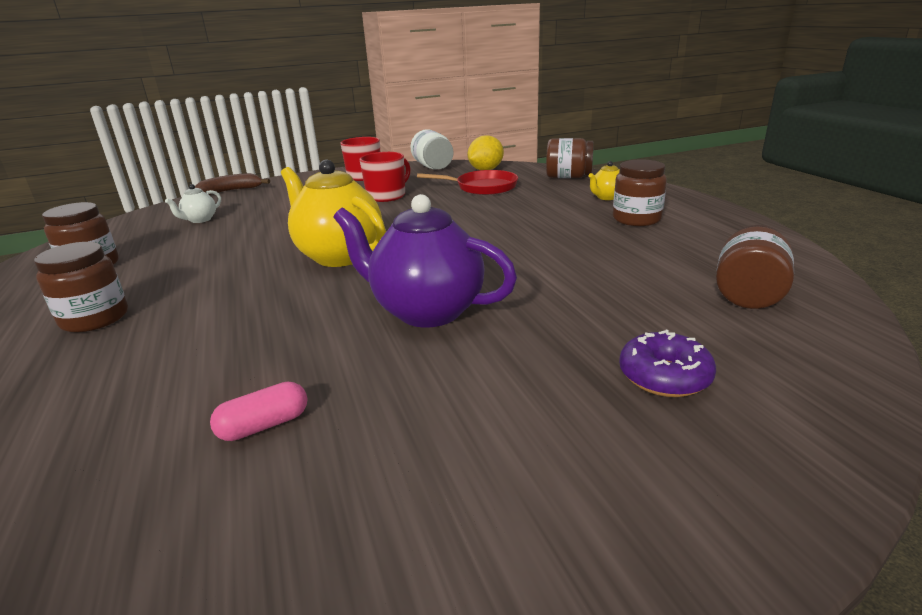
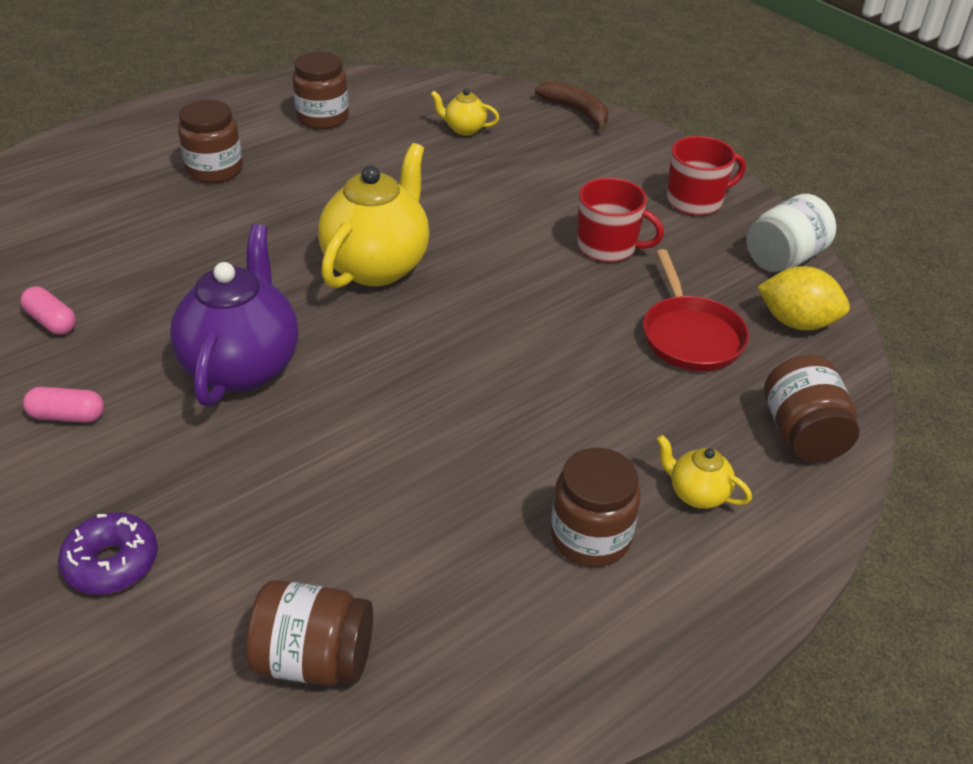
camera: 70 degrees right, 15 degrees up
(200, 220) = (464, 129): white teapot -> yellow teapot
(447, 408) = (67, 416): none -> pink capsule

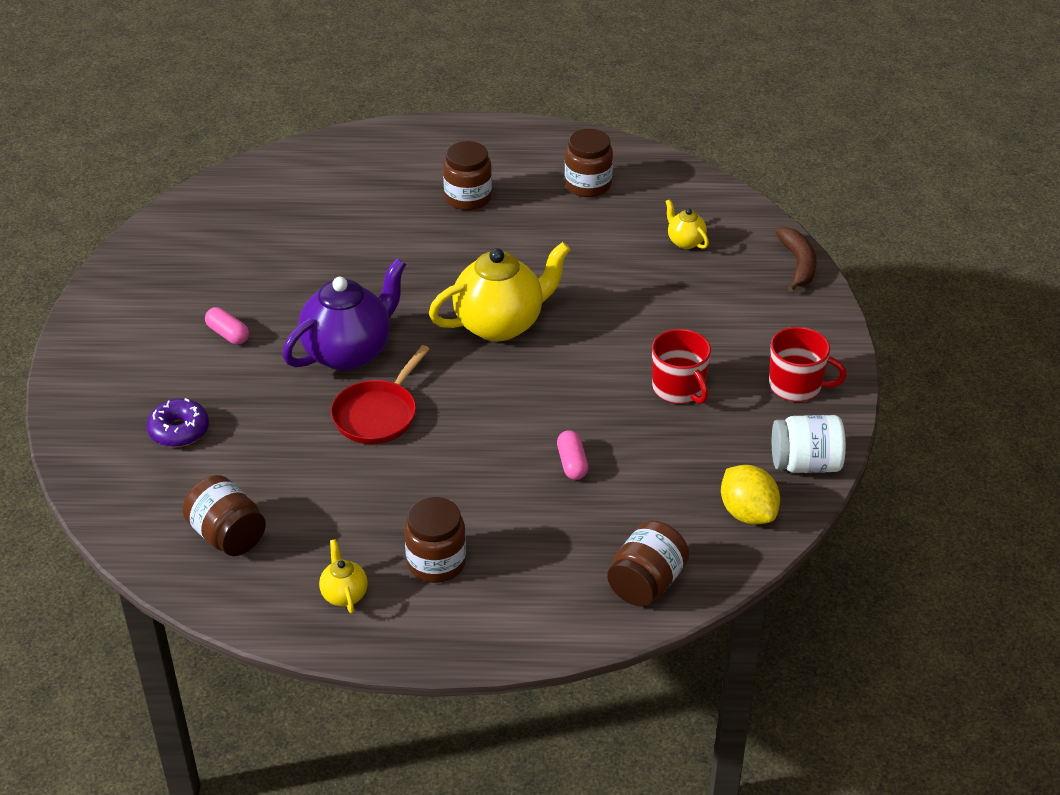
camera: 40 degrees right, 0 degrees up
(51, 321) = (270, 267): pink capsule -> pink capsule (572, 463)
(690, 335) = (656, 481): red pan -> red pan (378, 414)
(696, 494) = (529, 577): yellow teapot -> yellow teapot (344, 594)

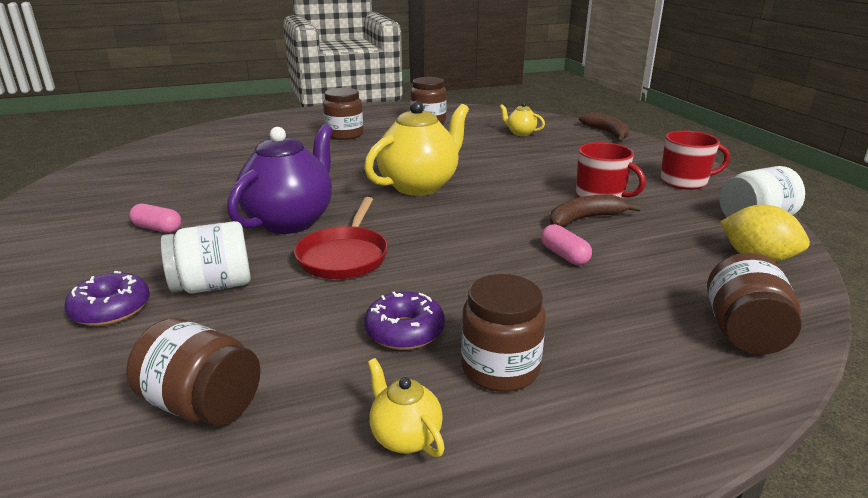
camera: 20 degrees left, 15 degrees down
(259, 423) = (213, 286): none -> white jar
(387, 511) = (404, 331): none -> purple donut
(632, 419) = (584, 219): none -> brown banana

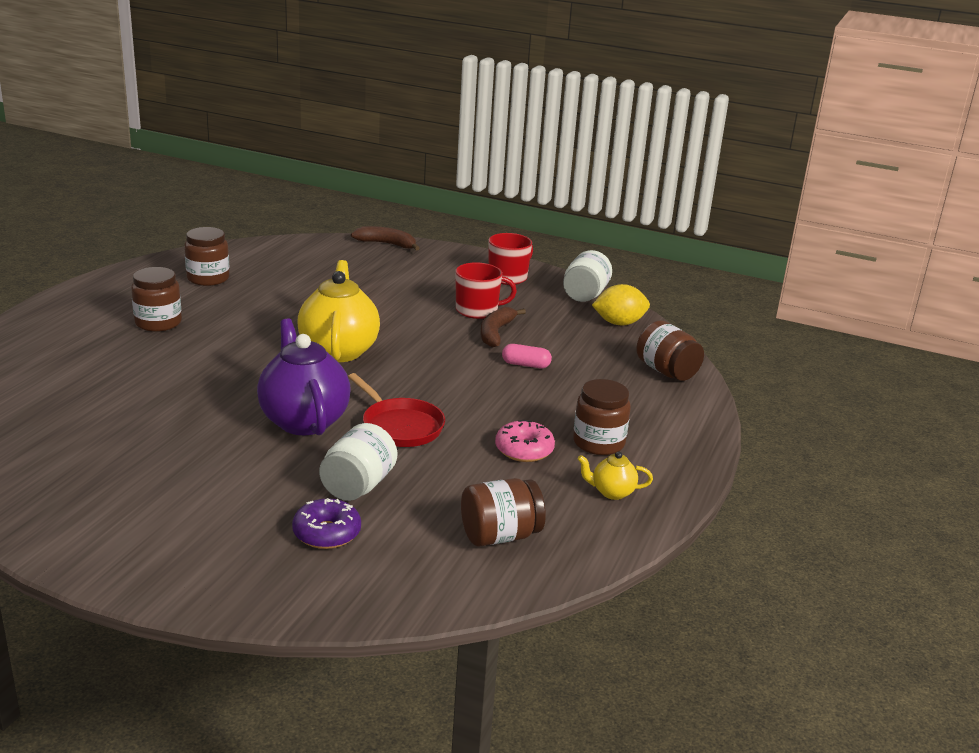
camera: 50 degrees left, 0 degrees up
(157, 228) = (208, 475): pink capsule -> none
(404, 331) = (524, 450): purple donut -> pink donut
(520, 133) = (320, 267): yellow teapot -> none

